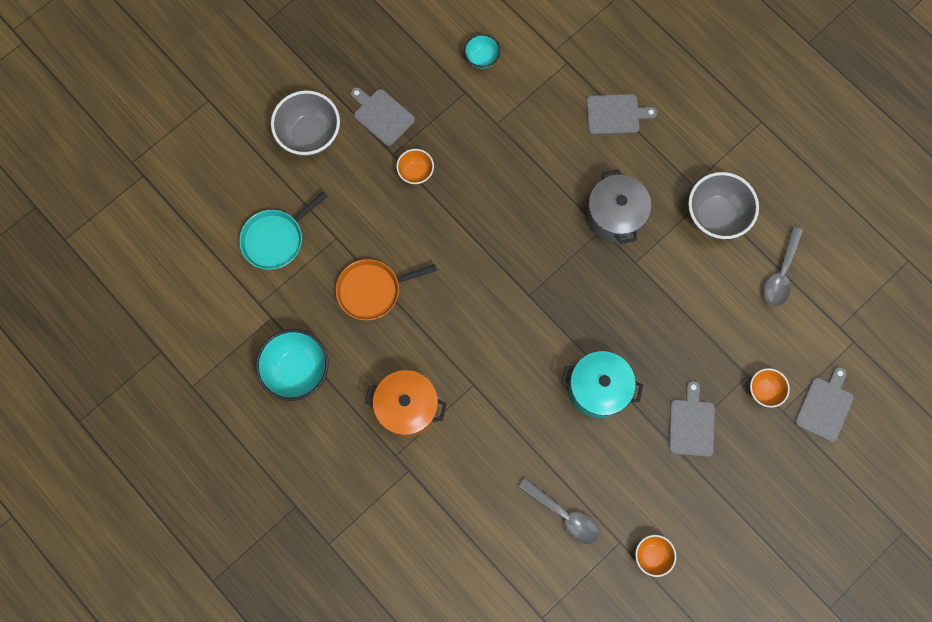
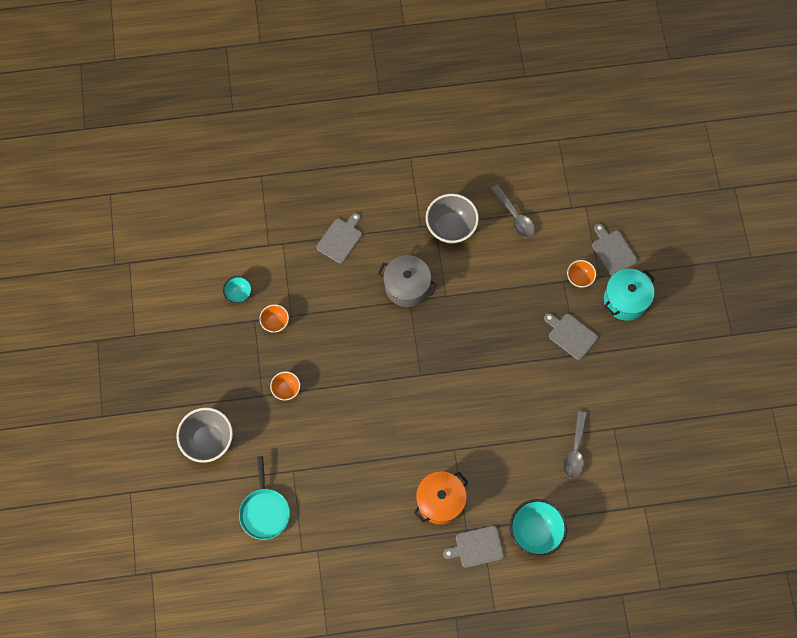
camera: 55 degrees left, 5 degrees down
(297, 370) = (366, 556): turquoise bowl -> turquoise bowl (535, 531)
(372, 290) = (346, 471): orange pan -> none
(382, 115) = (230, 384): grey cutting board -> grey cutting board (477, 547)
(564, 515) = (575, 450): grey spoon -> grey spoon turned 120 degrees clockwise
(598, 388) = (510, 374): turquoise pot -> turquoise pot (625, 300)
(652, 555) = (635, 415): orange bowl -> orange bowl (275, 322)

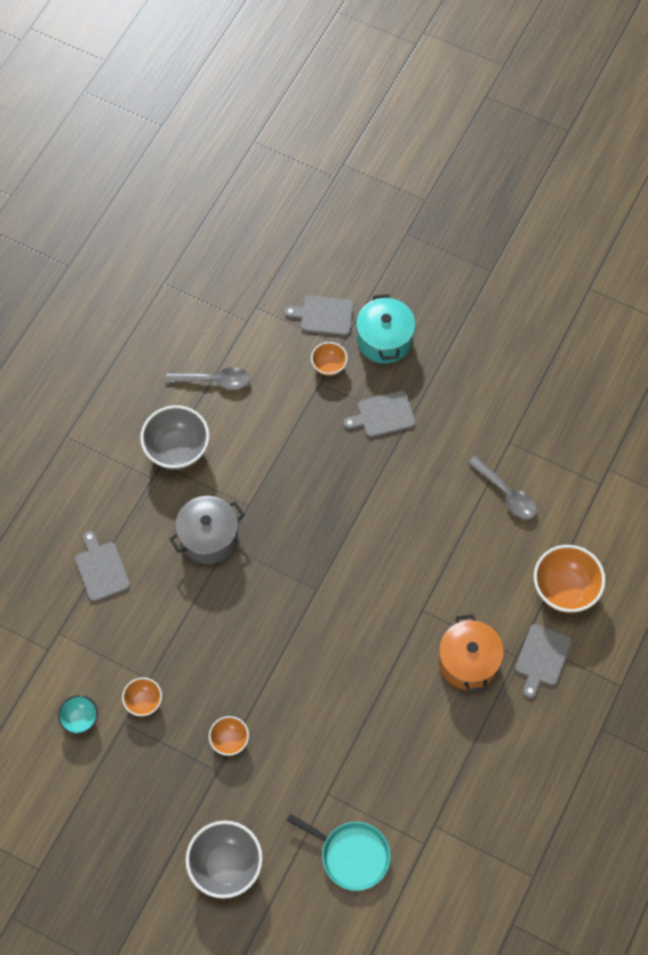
camera: 55 degrees left, 5 degrees down
(535, 531) = (564, 589): turquoise bowl -> orange bowl

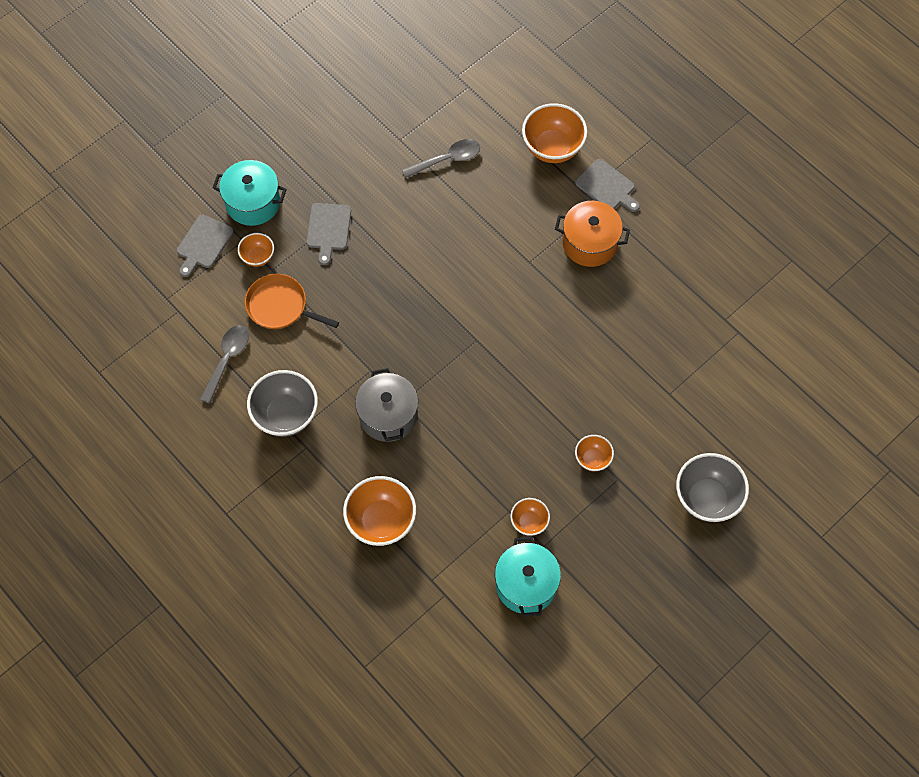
camera: 70 degrees left, 0 degrees up
(80, 719) = (526, 584): turquoise bowl -> turquoise pot
(101, 569) = (381, 521): grey cutting board -> orange bowl
(285, 403) = (280, 306): none -> orange pan
(351, 855) = (730, 392): turquoise pan -> none

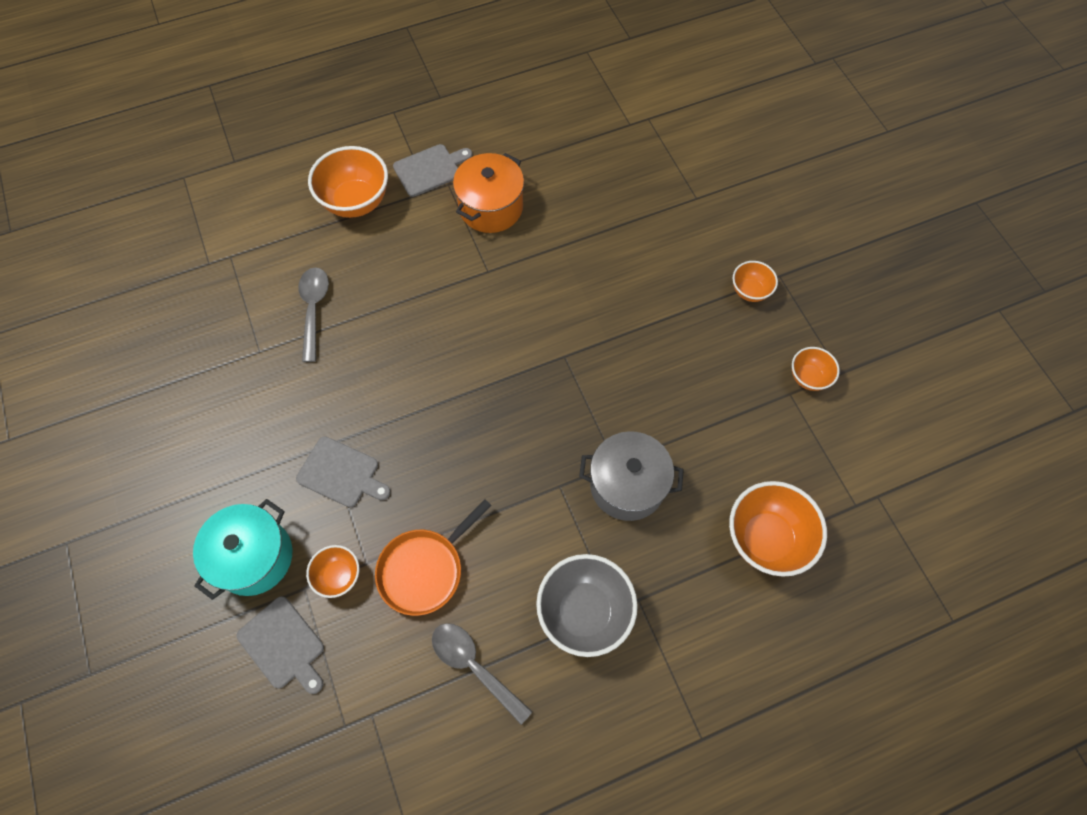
camera: 70 degrees left, 0 degrees up
(526, 584) = (883, 405): turquoise pot -> none
(707, 498) = (823, 206): grey bowl -> none

